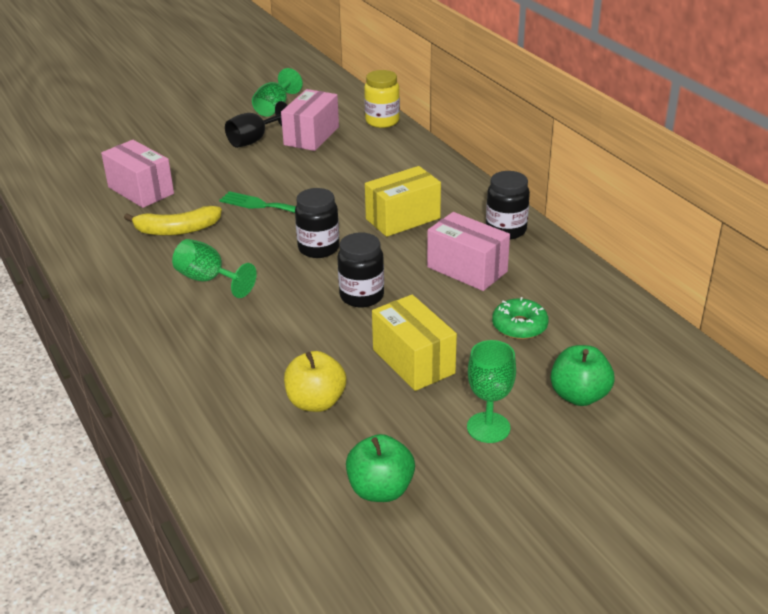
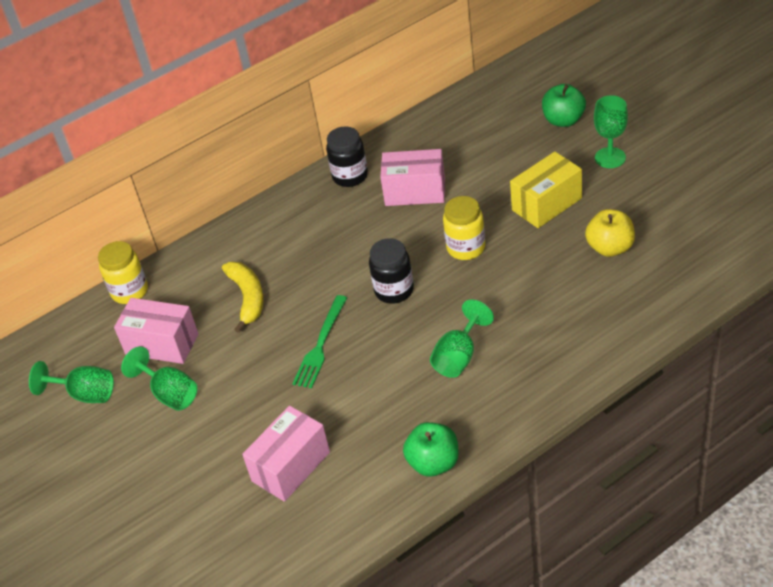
camera: 90 degrees left, 10 degrees up
(177, 230) = (372, 407): yellow banana -> yellow banana (247, 298)
(254, 140) = (170, 393): black goblet -> green goblet
(361, 296) = (466, 248): black jar -> yellow jar
(380, 490) = (688, 198): green apple -> green apple (433, 463)
(403, 218) = (336, 243): yellow box -> none
(467, 269) = (415, 192): pink box -> pink box turned 60 degrees clockwise
(519, 326) = (489, 155): green donut -> none

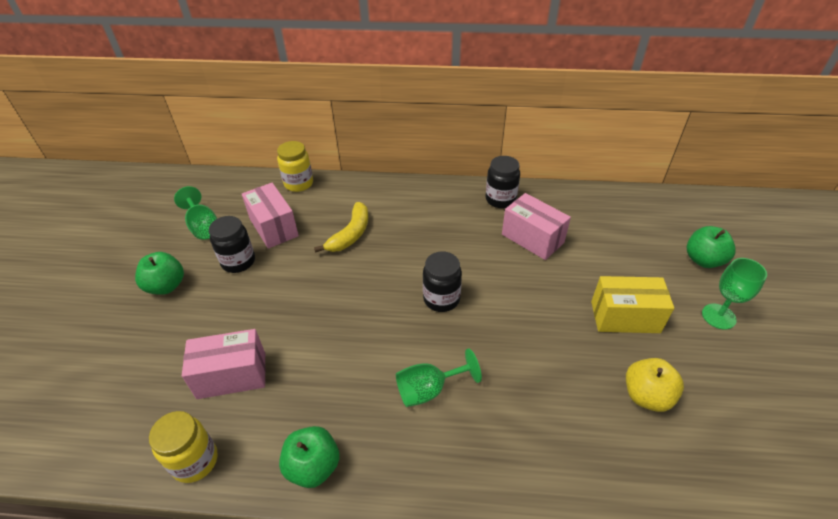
camera: 35 degrees right, 0 degrees up
(127, 460) = (166, 286): none -> green apple
(170, 393) = (238, 262): green goblet -> black jar
(320, 345) = (353, 300): green fork -> none
(466, 248) = (525, 305): yellow jar -> yellow jar (195, 461)

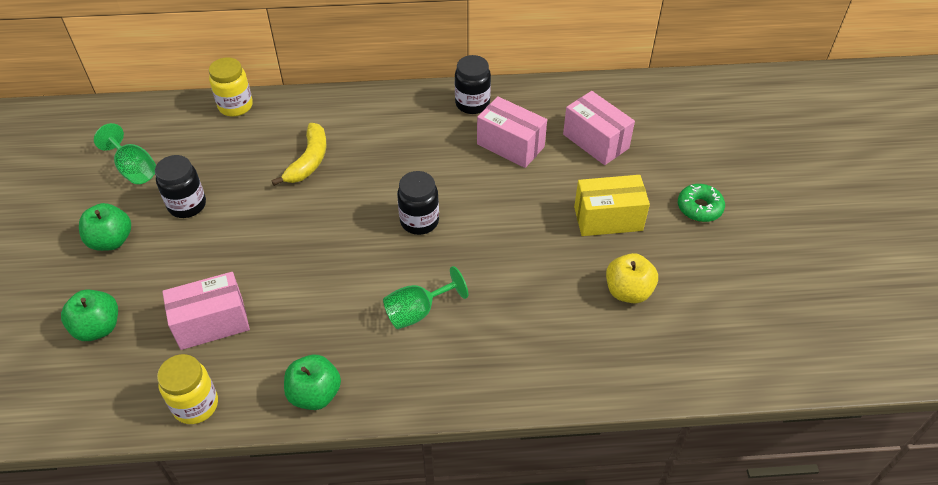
camera: 10 degrees left, 5 degrees up
(273, 227) = (218, 161): pink box -> pink box (595, 141)
(703, 260) = (687, 151): green apple -> green apple (98, 327)
(718, 316) = (699, 208): green goblet -> green donut

